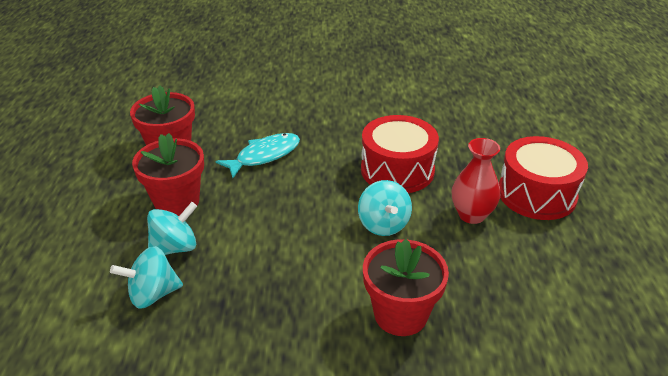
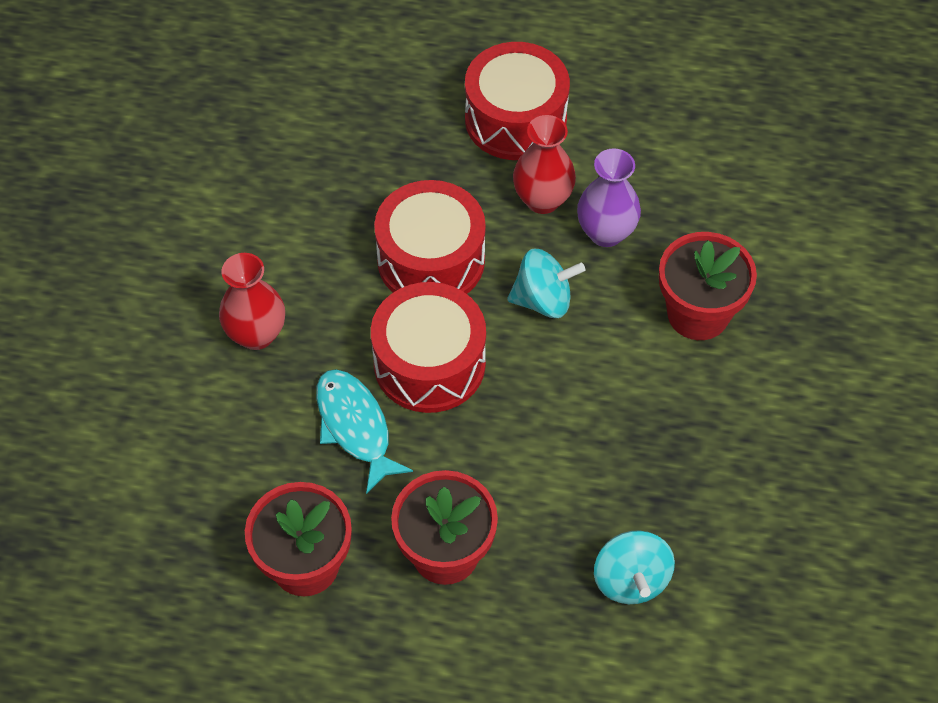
camera: 80 degrees left, 20 degrees up
(175, 247) = (546, 554): turquoise spinning top -> none
(316, 179) = (429, 363): none -> red drum
(320, 114) = (256, 334): none -> red vase
(457, 251) = (606, 233): none -> purple vase

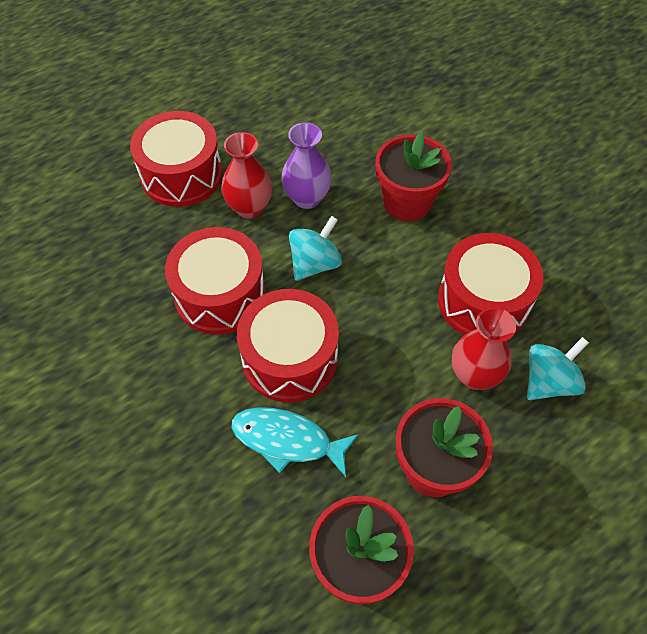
camera: 45 degrees left, 0 degrees up
(256, 334) = (153, 439): red vase -> red vase (474, 375)
(630, 580) = (549, 382): turquoise spinning top -> turquoise spinning top turned 75 degrees counterclockwise
(658, 462) = (483, 301): none -> red drum

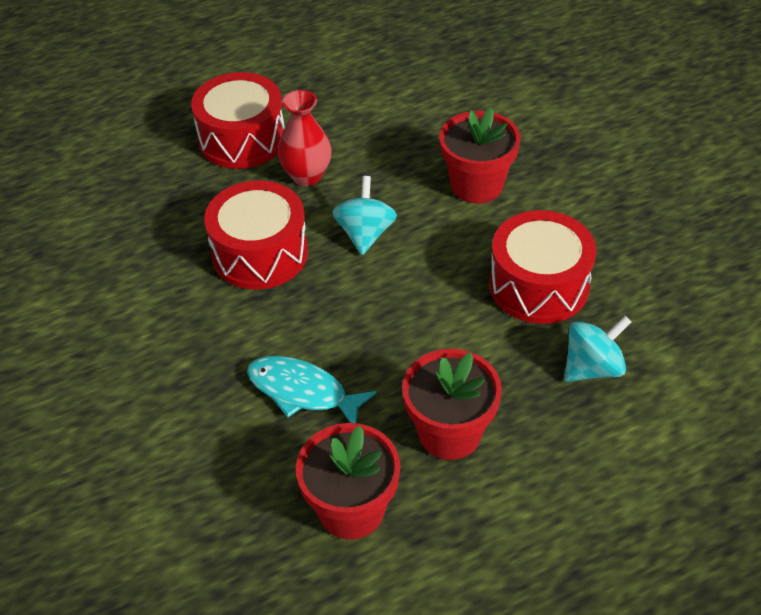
camera: 10 degrees right, 10 degrees down
(290, 358) = (320, 318): red drum -> none
(307, 198) = (369, 172): purple vase -> none
(315, 263) = (365, 234): turquoise spinning top -> turquoise spinning top turned 45 degrees counterclockwise
(474, 375) = (513, 353): red vase -> none

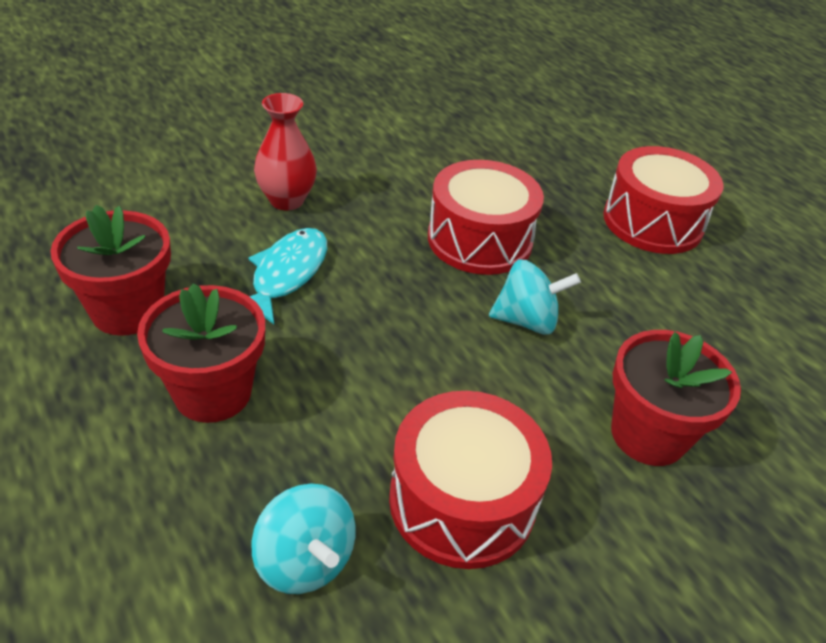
camera: 80 degrees right, 5 degrees down
(307, 176) = (611, 271): red vase -> red vase (286, 200)

